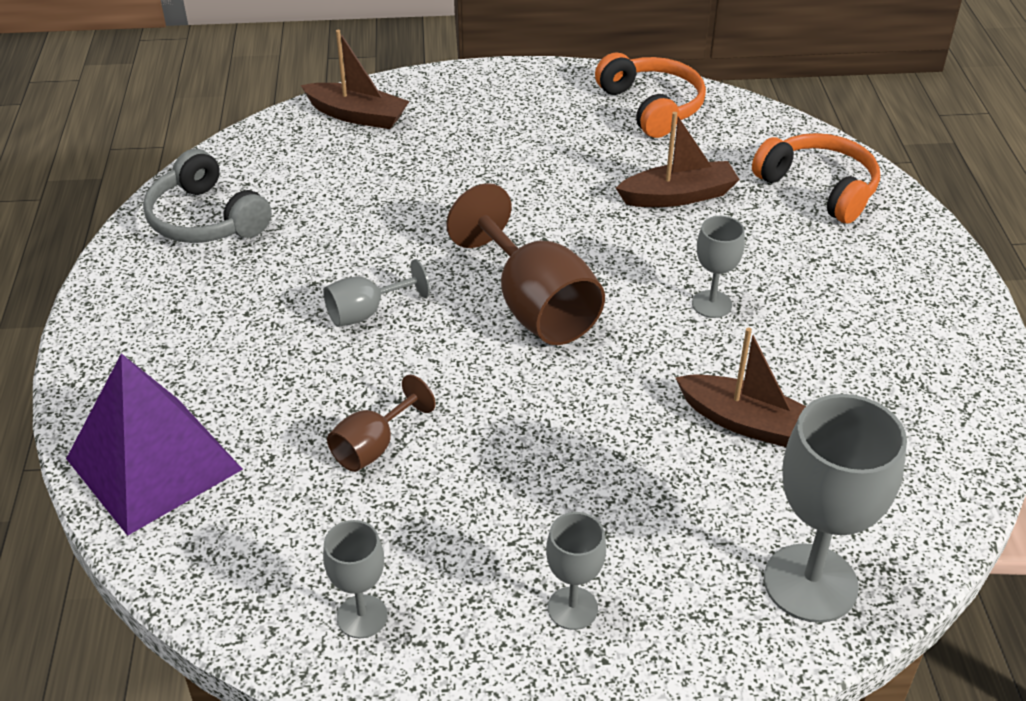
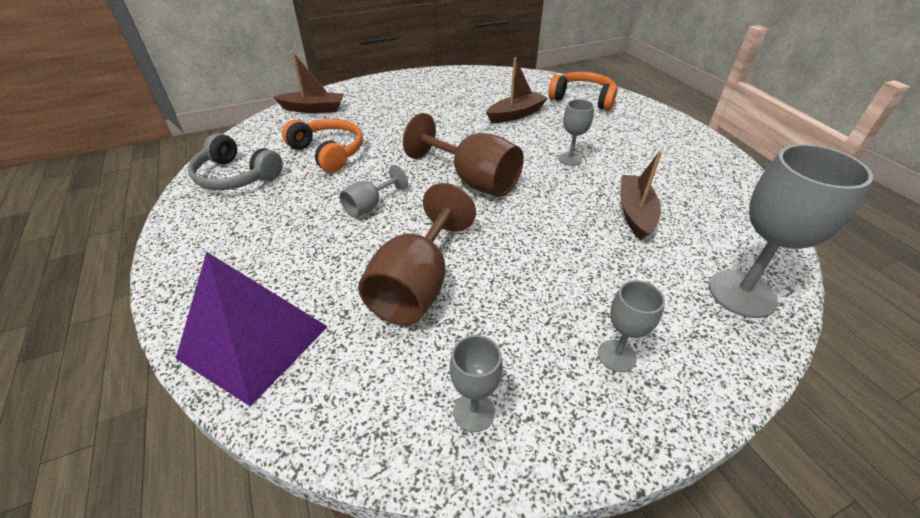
camera: 20 degrees left, 0 degrees up
(373, 446) = (417, 285): brown goblet -> brown goblet, size x1.88
(652, 106) = (475, 80): orange headphones -> orange headphones (329, 152)
(748, 423) = (635, 213): brown boat -> brown boat turned 90 degrees counterclockwise

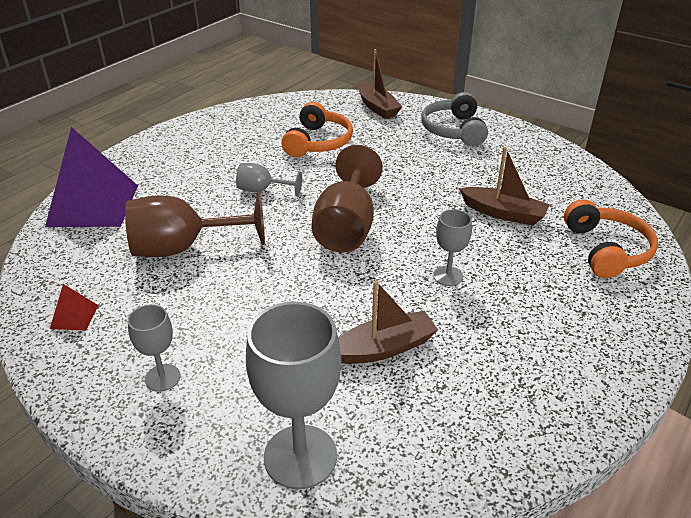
camera: 60 degrees right, 5 degrees down
(236, 176) = (249, 121): grey headphones -> grey headphones (453, 130)
(474, 412) = (74, 316): grey goblet -> red pyramid

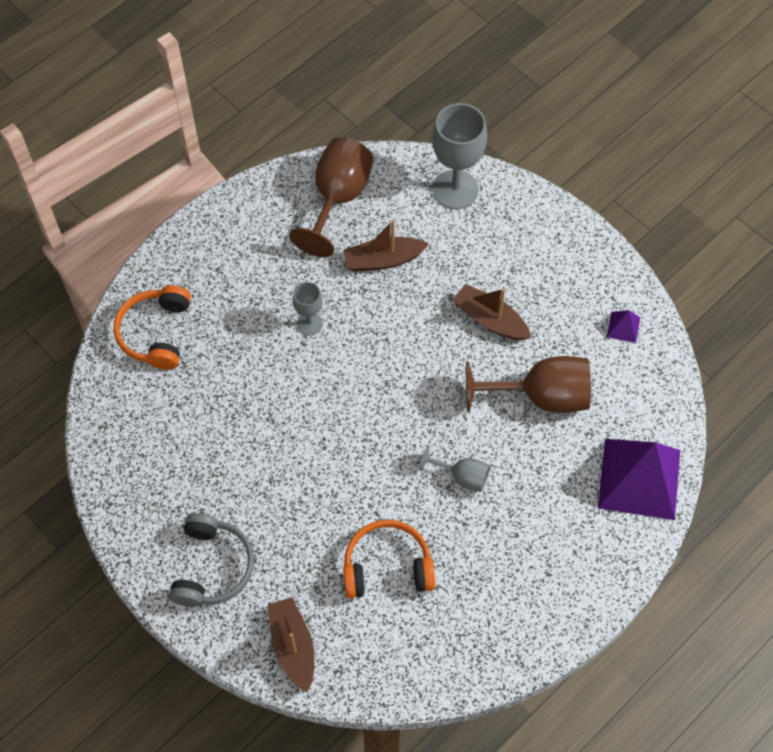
camera: 170 degrees left, 25 degrees up
(74, 316) = (623, 327): red pyramid -> purple pyramid
(162, 378) = (546, 259): grey goblet -> none
(318, 142) = (387, 566): orange headphones -> orange headphones turned 60 degrees clockwise
(346, 227) = (384, 402): brown goblet -> brown goblet (338, 199)
(503, 213) = (224, 398): brown boat -> brown boat (490, 320)

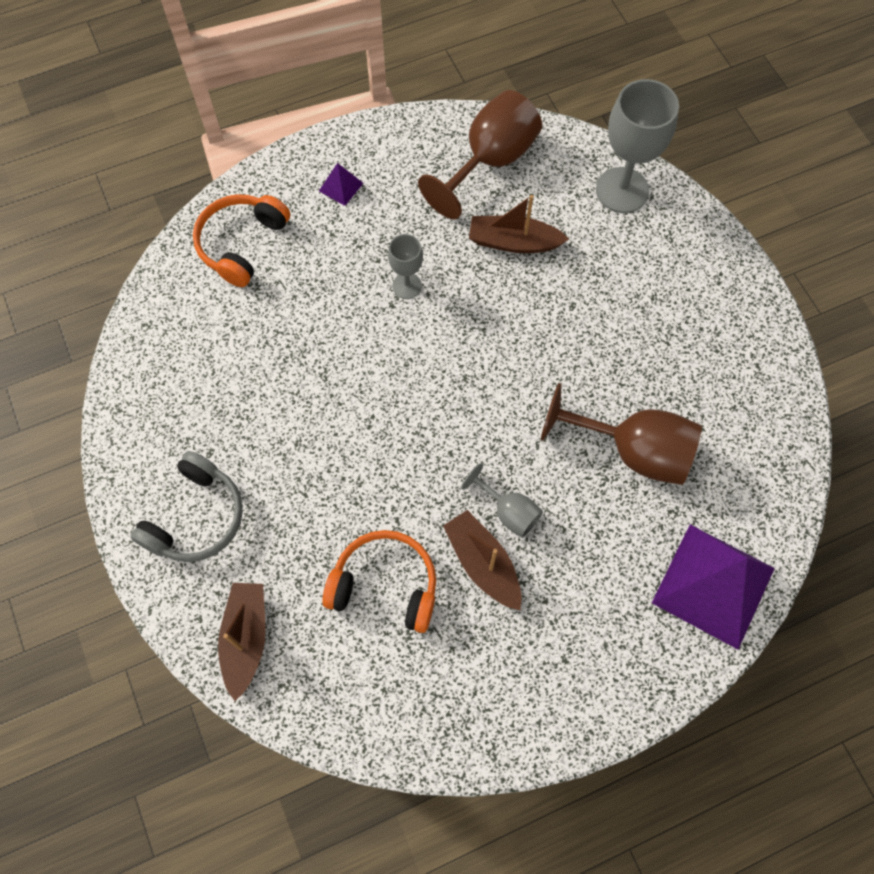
camera: 20 degrees right, 5 degrees up
(490, 320) = (607, 345): brown boat -> brown boat (483, 563)
(623, 327) = (758, 402): purple pyramid -> purple pyramid (341, 187)

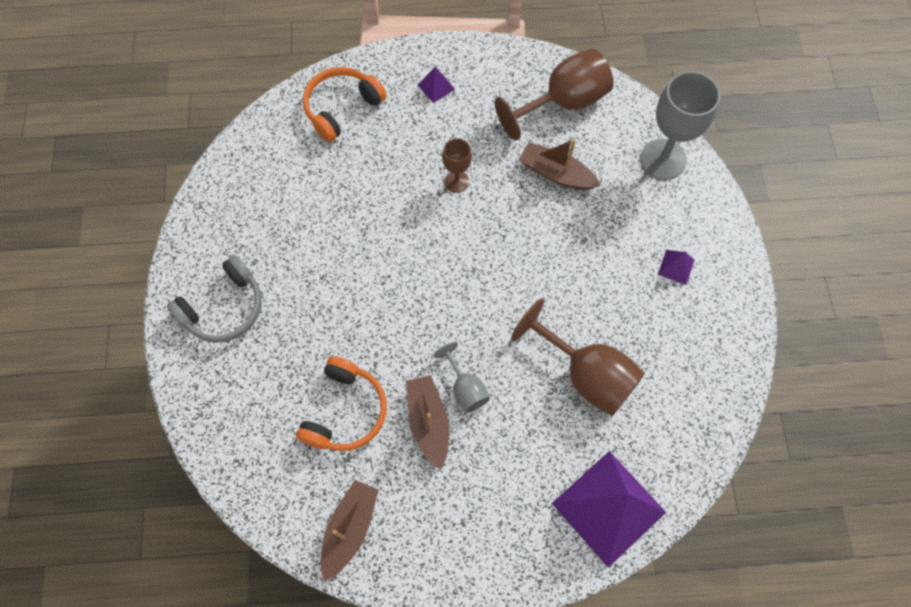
camera: 20 degrees right, 0 degrees up
(246, 639) = (224, 415): brown boat -> brown boat (350, 529)
(385, 585) = (346, 411): orange headphones -> orange headphones turned 75 degrees clockwise
(407, 286) = (456, 181): grey goblet -> brown goblet
(681, 302) = (676, 267): none -> purple pyramid

